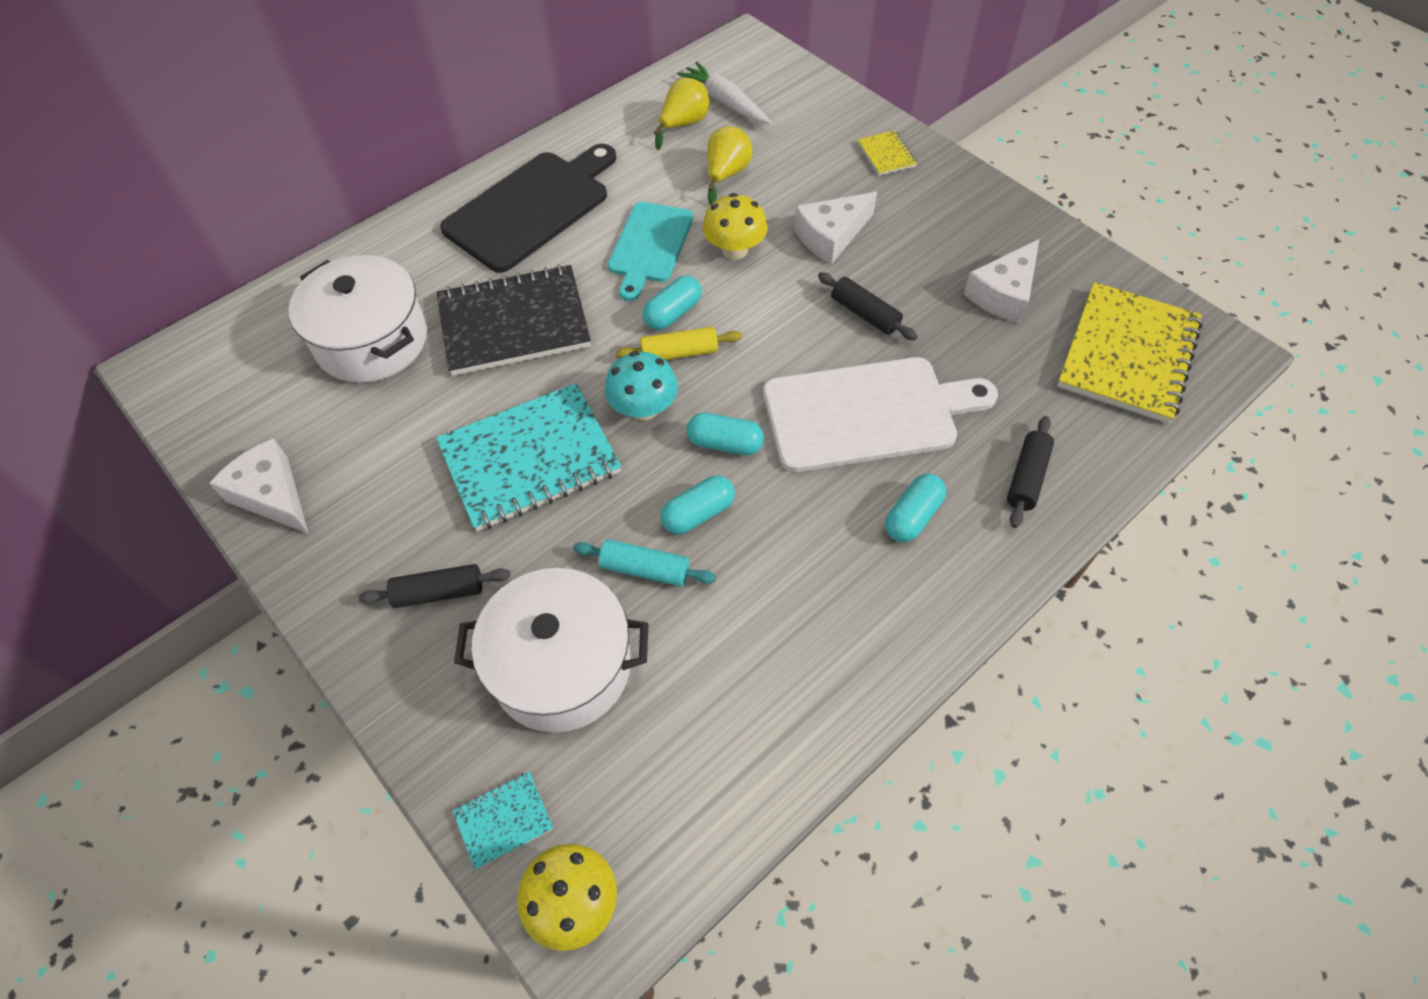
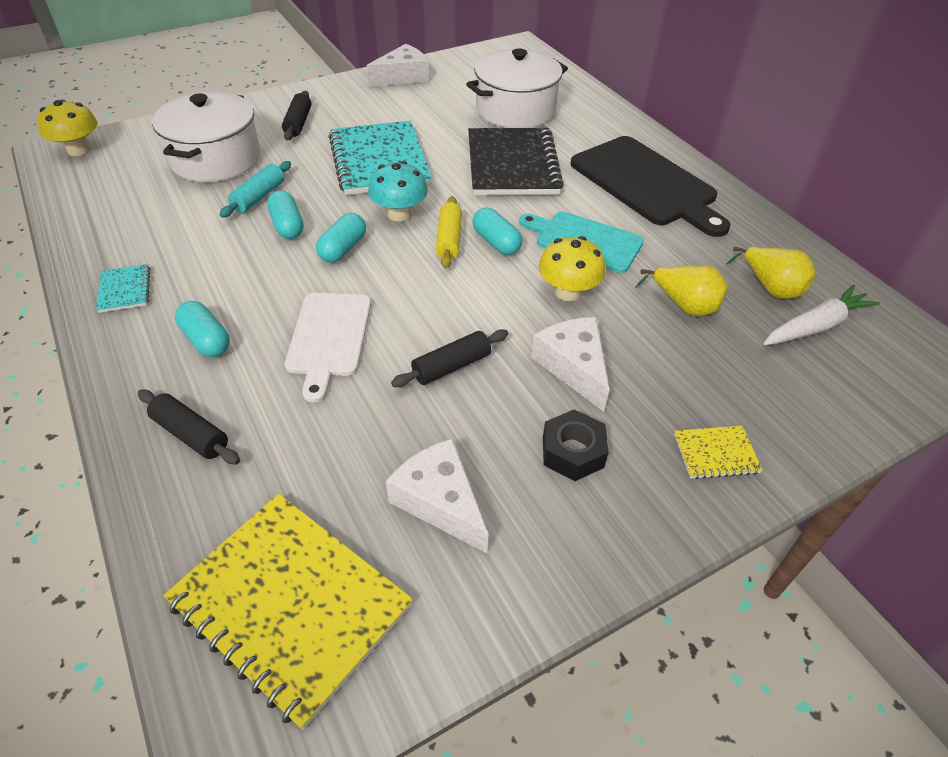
camera: 100 degrees right, 10 degrees down
(504, 820) = (142, 133): turquoise notebook -> turquoise notebook (125, 290)
(867, 413) = (329, 338): white cutting board -> white cutting board, size x0.64
(921, 227) = (573, 452): none -> black nut

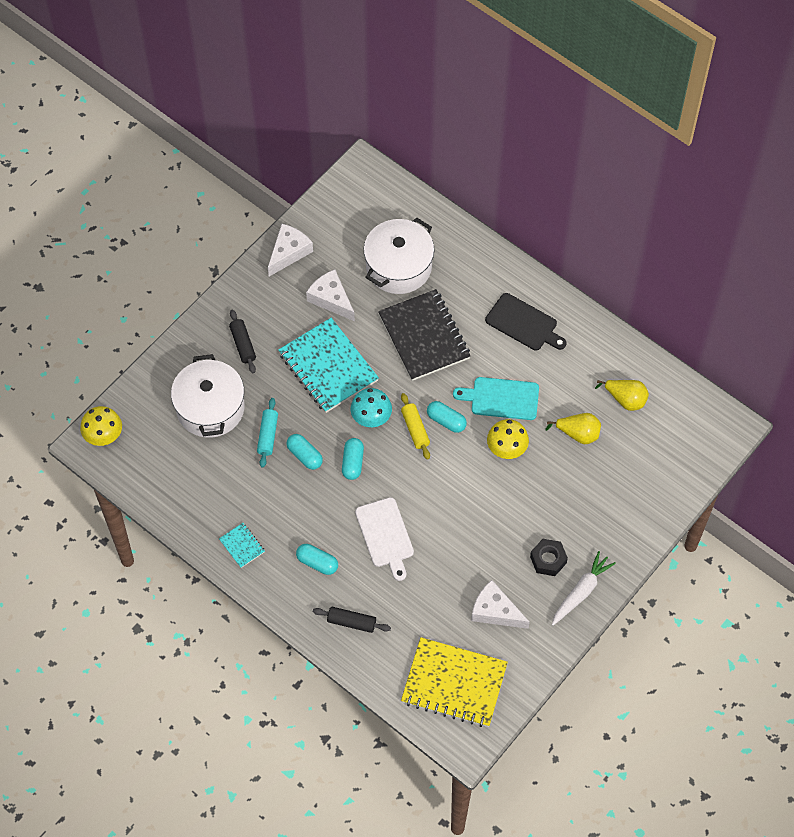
camera: 20 degrees left, 15 degrees up
(451, 366) = (463, 529): black rolling pin -> none
(573, 366) = (529, 504): white cheese -> white cheese (331, 299)
(646, 183) = (523, 323): black cutting board -> black cutting board, size x0.64
(716, 454) = (619, 534): yellow notebook -> none
(815, 326) = (656, 423): white carrot -> white carrot (581, 591)

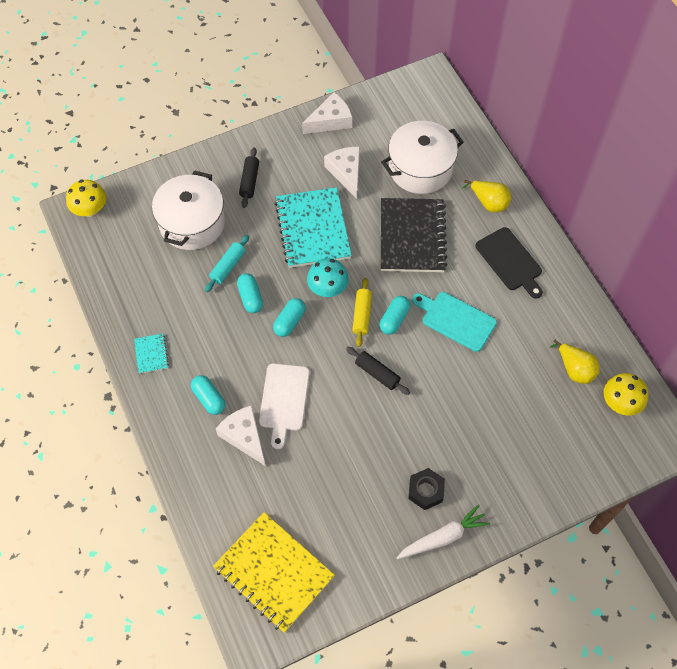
camera: 25 degrees right, 0 degrees up
(351, 622) = (210, 468): black rolling pin -> black rolling pin (377, 373)
(446, 421) = (394, 319): turquoise capsule -> turquoise capsule turned 60 degrees clockwise
(495, 611) = (349, 518): white cheese -> white cheese (244, 436)
(507, 448) = (438, 368): yellow mushroom -> yellow mushroom (620, 402)
(578, 434) = (513, 383): yellow pear -> yellow pear (488, 203)

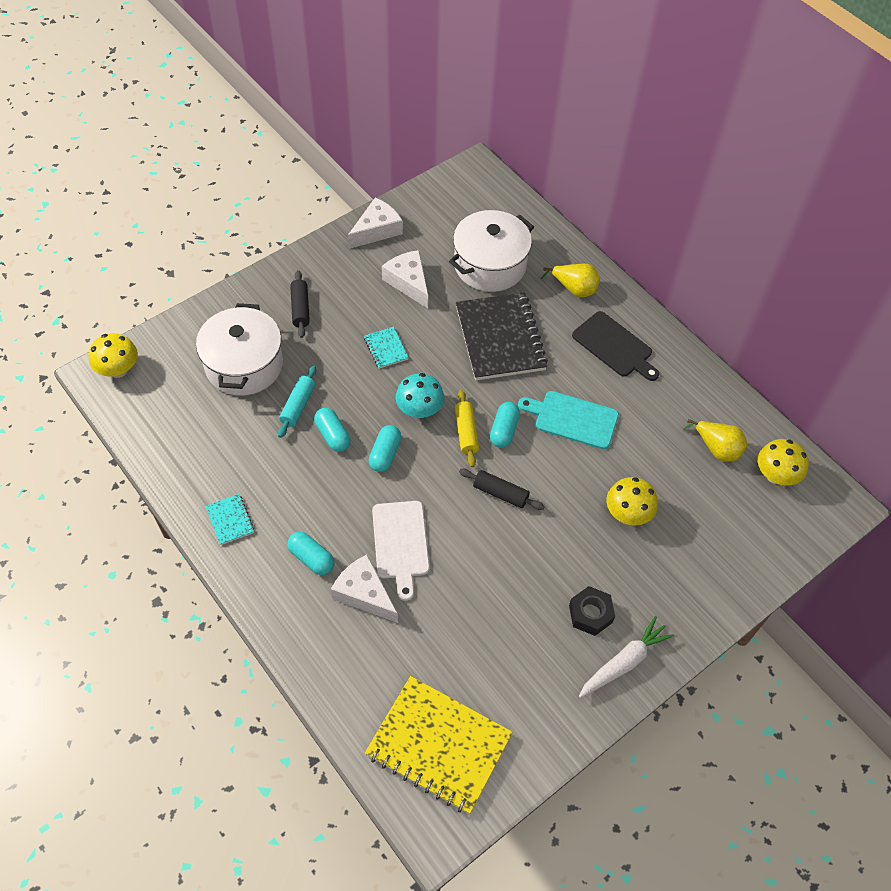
camera: 15 degrees left, 5 degrees down
(312, 229) = (386, 348): turquoise notebook -> turquoise notebook, size x0.44
(481, 411) = (627, 513): none -> yellow mushroom

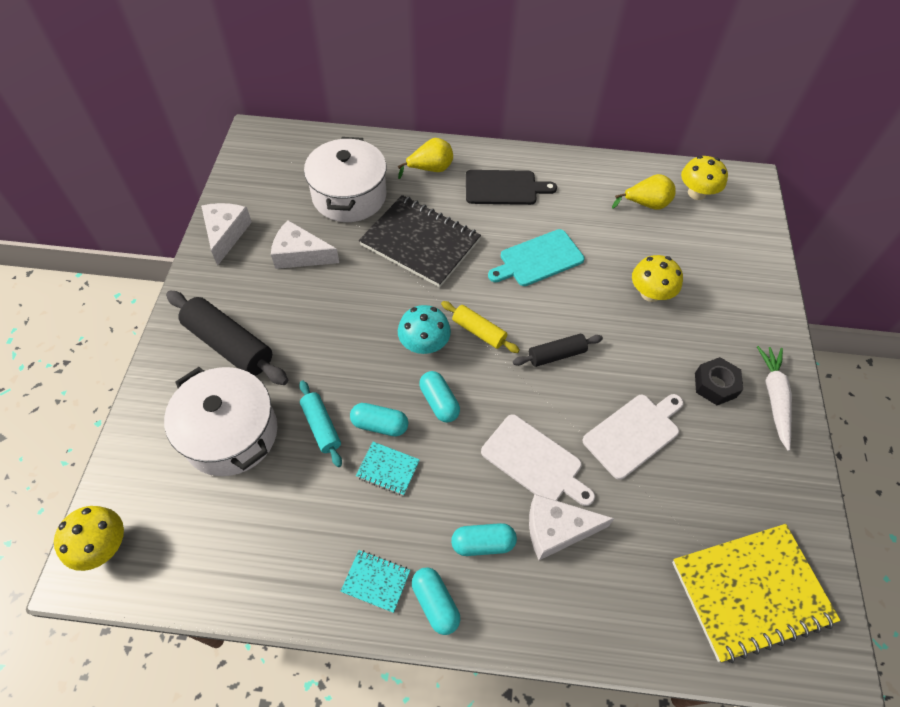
camera: 45 degrees left, 0 degrees up
(300, 308) = (229, 345): black rolling pin -> black rolling pin, size x1.74
(386, 348) = (342, 319): turquoise notebook -> turquoise notebook (388, 469)
(488, 588) = (633, 433): none -> white cutting board
(504, 430) = (503, 307): turquoise capsule -> turquoise capsule (435, 603)

